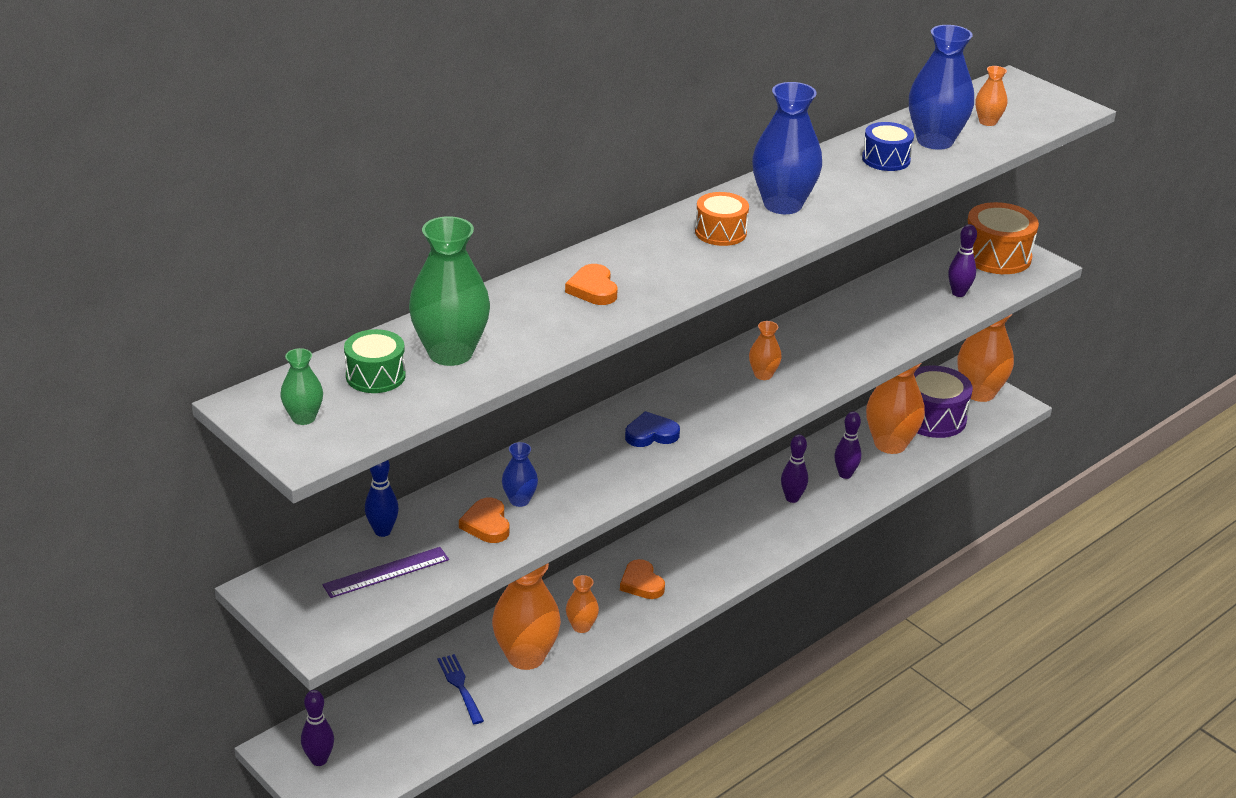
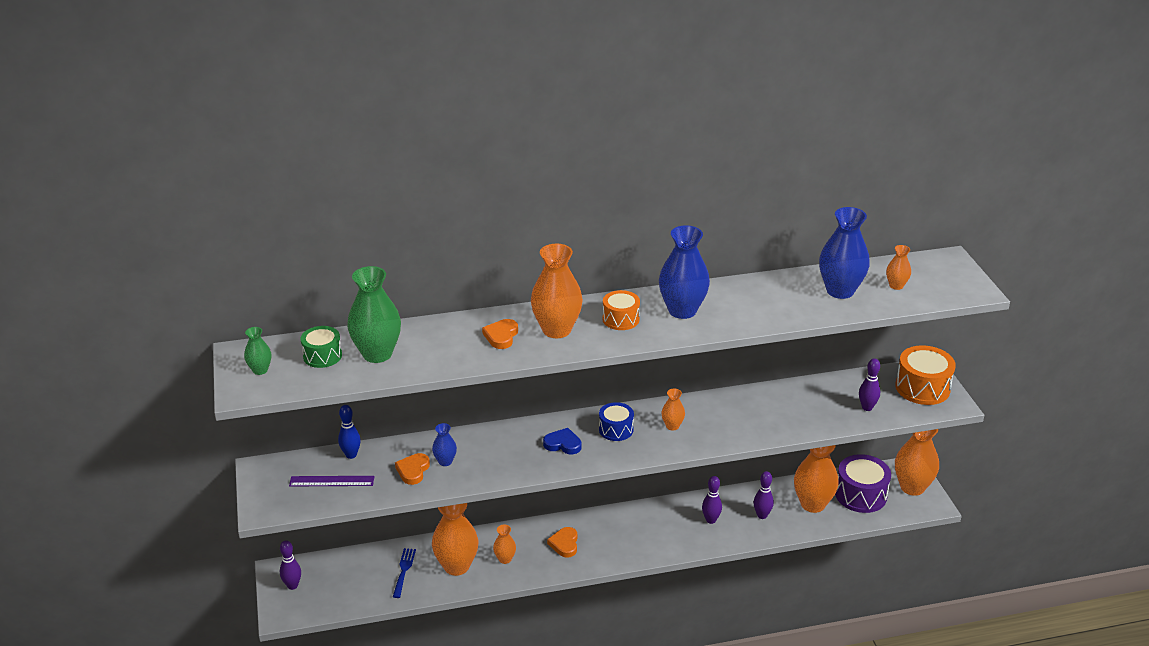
camera: 30 degrees right, 0 degrees up
(655, 264) = (556, 330): none -> orange vase
(886, 159) = (789, 296): blue drum -> blue drum (616, 429)

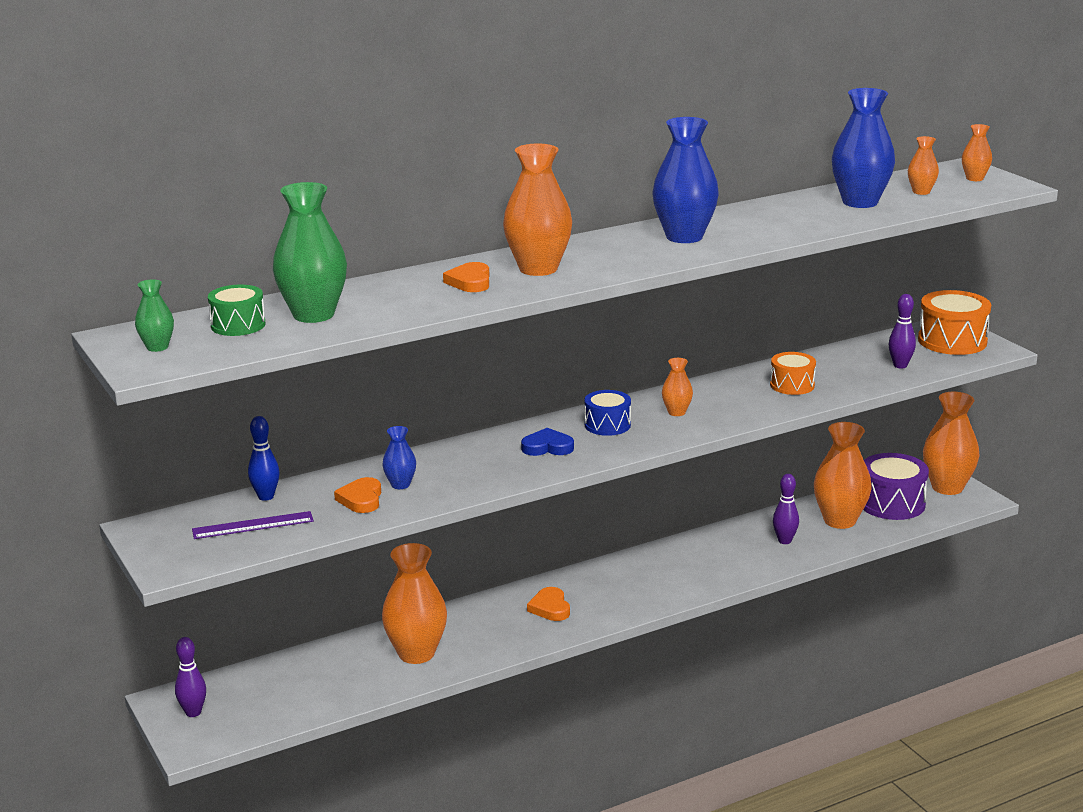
camera: 15 degrees left, 10 degrees down
(404, 570) = (345, 670): blue fork -> none
(505, 559) = (478, 635): orange vase -> orange vase (974, 178)
(621, 319) = (613, 252): orange drum -> orange drum (792, 385)
(711, 520) = (724, 555): purple bowling pin -> none

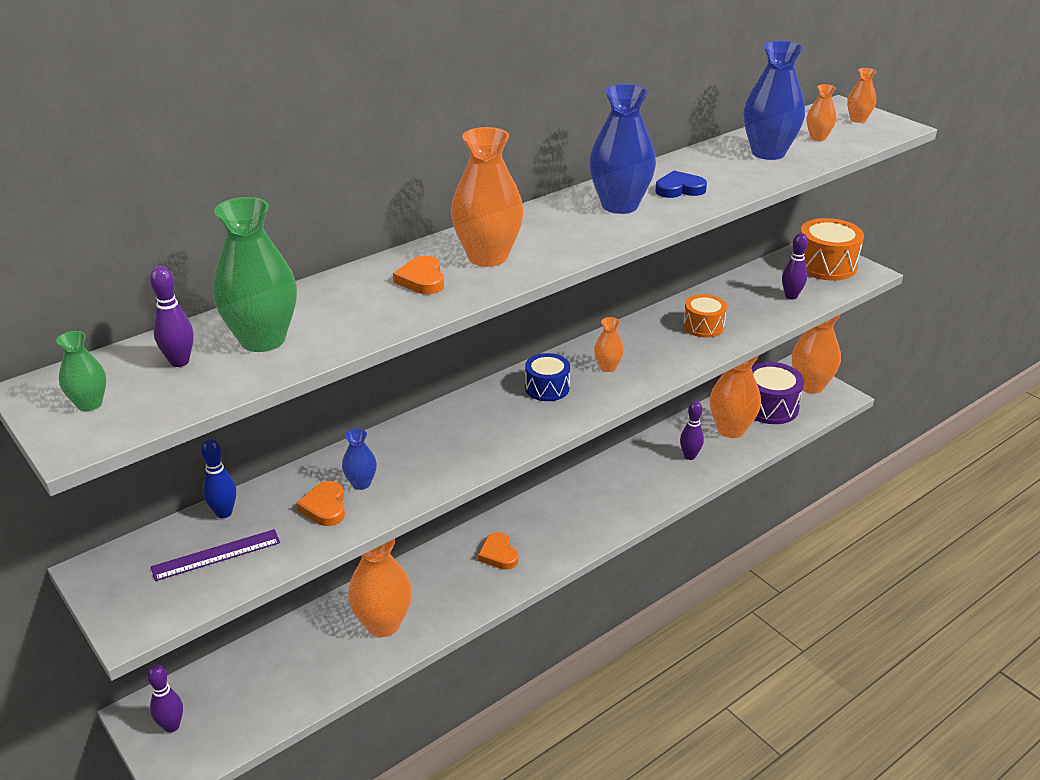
camera: 10 degrees left, 10 degrees up
(238, 325) = (179, 361): green drum -> purple bowling pin
(547, 447) = (496, 421): blue heart -> blue heart (679, 189)

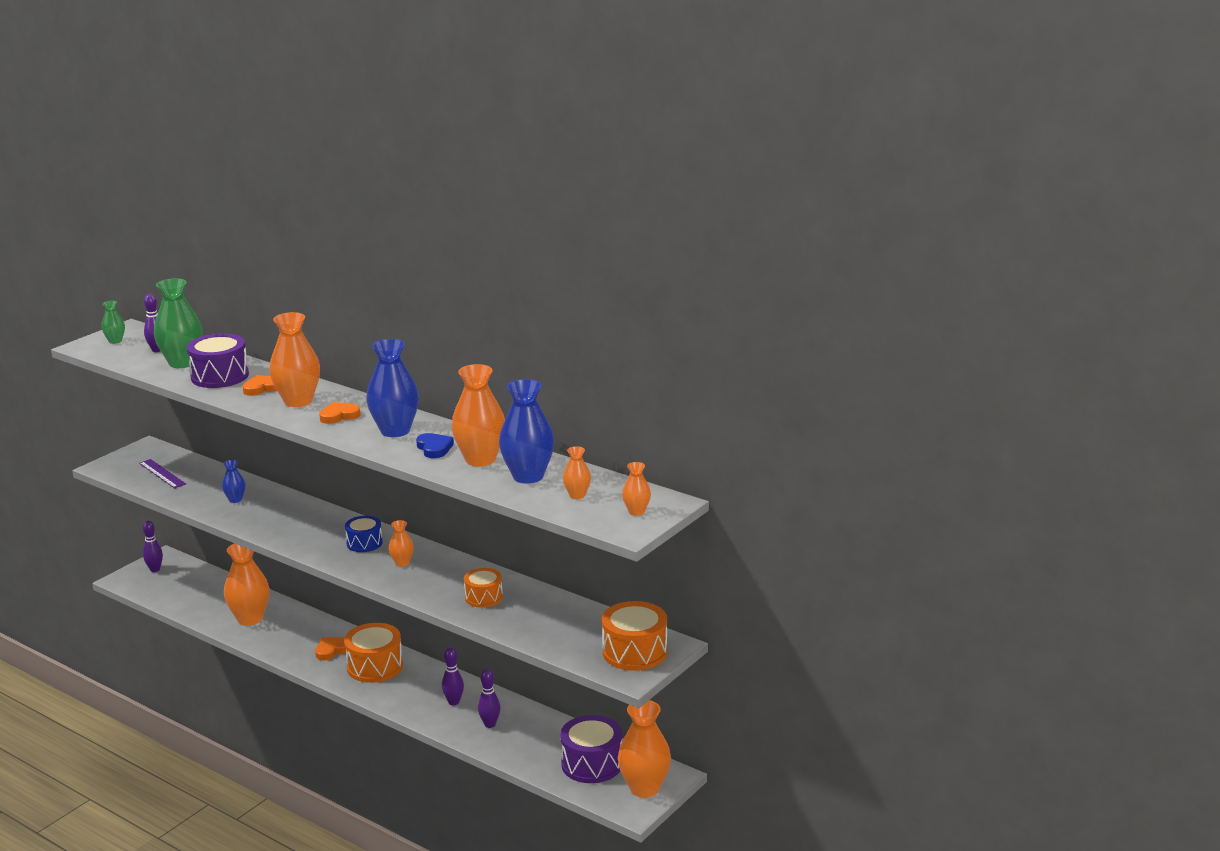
camera: 75 degrees right, 10 degrees down
(224, 513) = (200, 467): blue bowling pin -> none
(324, 507) = (209, 494): orange heart -> orange heart (339, 416)
(348, 310) = (220, 376): none -> purple drum
(549, 523) = (375, 666): none -> orange drum
(731, 429) = (542, 744): orange vase -> orange vase (480, 459)
(791, 296) = (559, 636): purple bowling pin -> purple bowling pin (453, 702)

